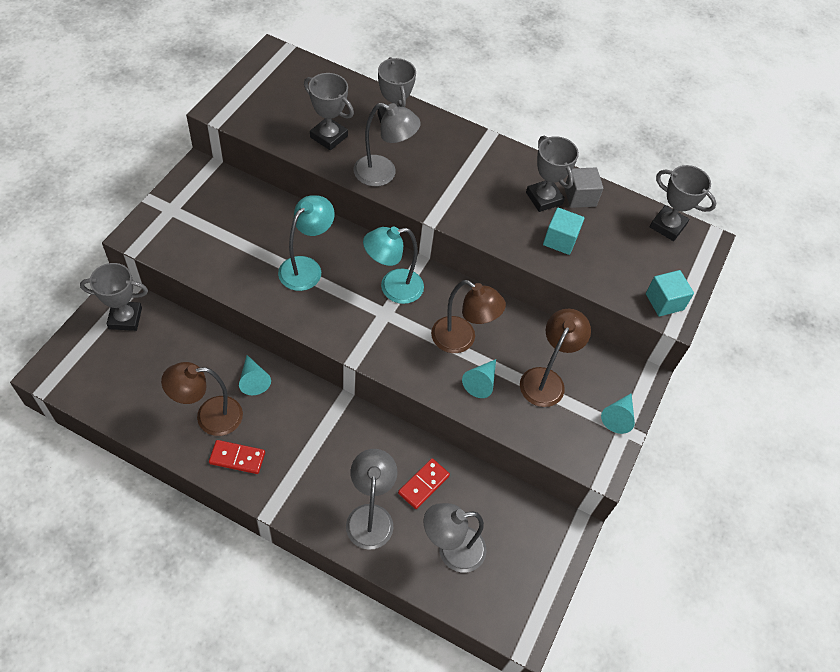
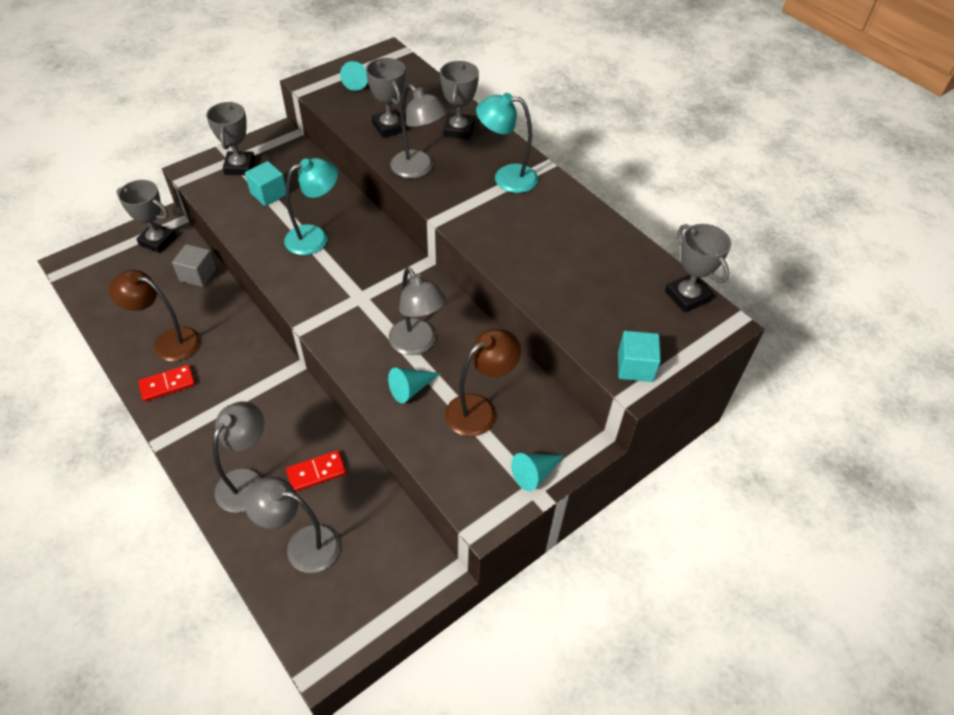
camera: 30 degrees right, 5 degrees down
(237, 458) = (167, 384): red domino -> red domino turned 60 degrees counterclockwise
(253, 380) = (226, 324): turquoise cone -> turquoise cone (357, 81)
(392, 288) = (382, 278): turquoise lamp -> turquoise lamp (506, 177)
(461, 340) = (417, 344): brown lamp -> grey lamp
(544, 198) = (565, 233): grey trophy -> grey trophy (240, 166)
(560, 240) = (556, 274): turquoise cube -> turquoise cube (268, 194)
(580, 197) = (605, 242): grey cube -> grey cube (198, 275)

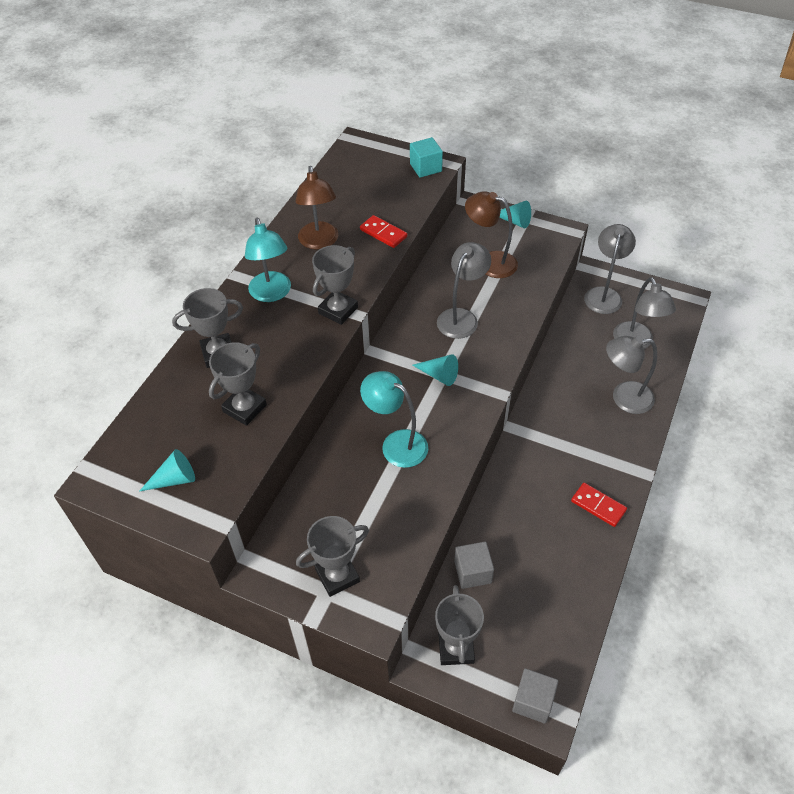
camera: 115 degrees left, 0 degrees up
(84, 261) = (533, 701): none -> grey cube
(168, 342) = (560, 538): brown lamp -> brown lamp (319, 242)
(268, 194) = (363, 519): turquoise cube -> none
(316, 472) = (584, 364): red domino -> red domino (383, 233)
(411, 389) = (503, 303): turquoise cone -> turquoise cone (439, 375)
(418, 169) = (298, 356): grey lamp -> grey lamp (604, 294)
(687, 296) = (343, 162): grey trophy -> grey trophy (338, 310)

